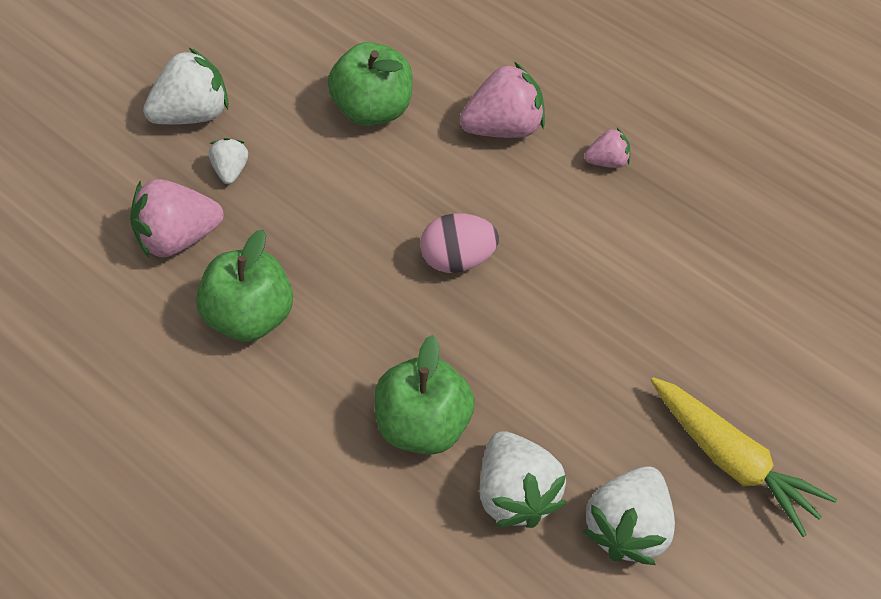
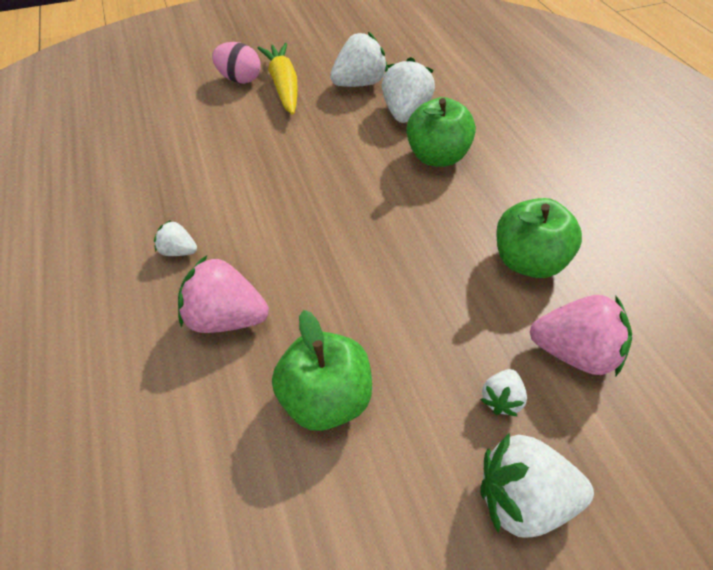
camera: 150 degrees left, 5 degrees down
(458, 259) = (348, 233): pink egg -> pink egg (240, 79)
(607, 161) = (178, 251): pink strawberry -> white strawberry

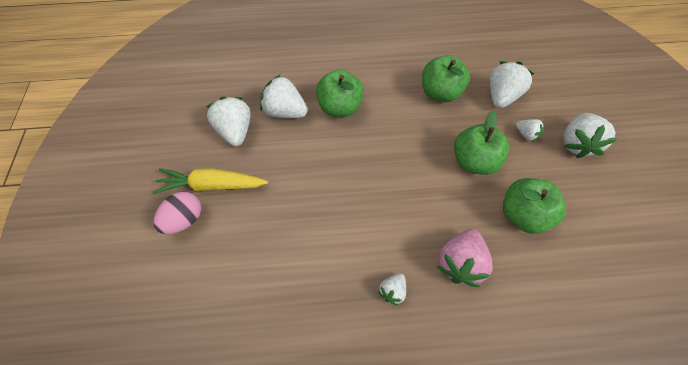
camera: 75 degrees left, 10 degrees up
(407, 320) = (473, 161): none -> green apple
(573, 352) = (501, 96): pink strawberry -> white strawberry

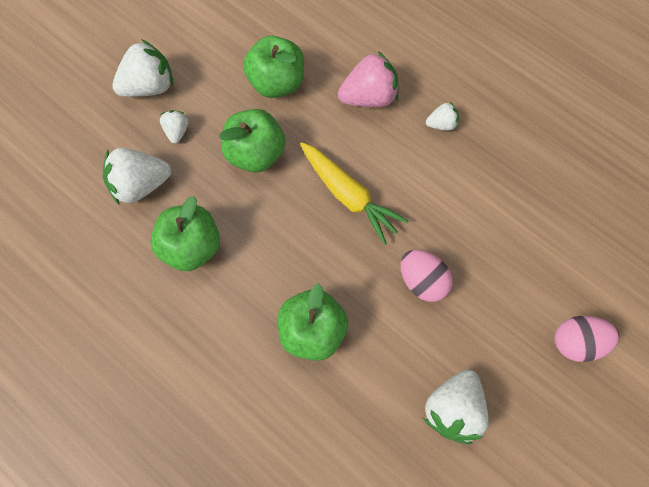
camera: 135 degrees left, 10 degrees up
(212, 185) = (524, 356): yellow carrot -> yellow carrot (348, 195)
(285, 111) = (376, 382): white strawberry -> none
(306, 175) = (422, 280): none -> pink egg

